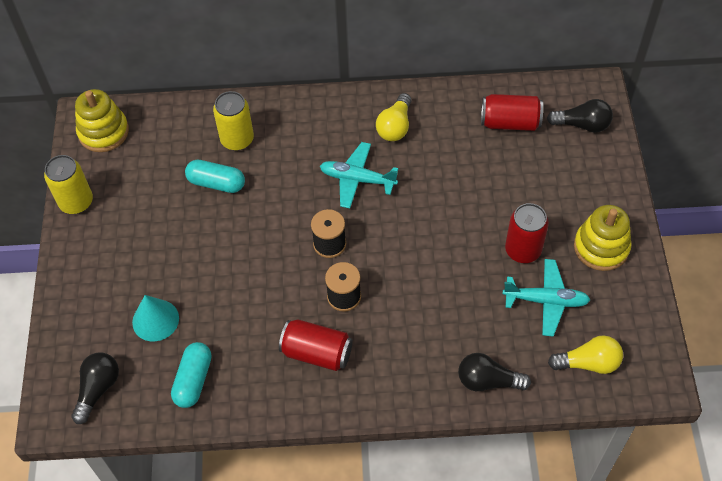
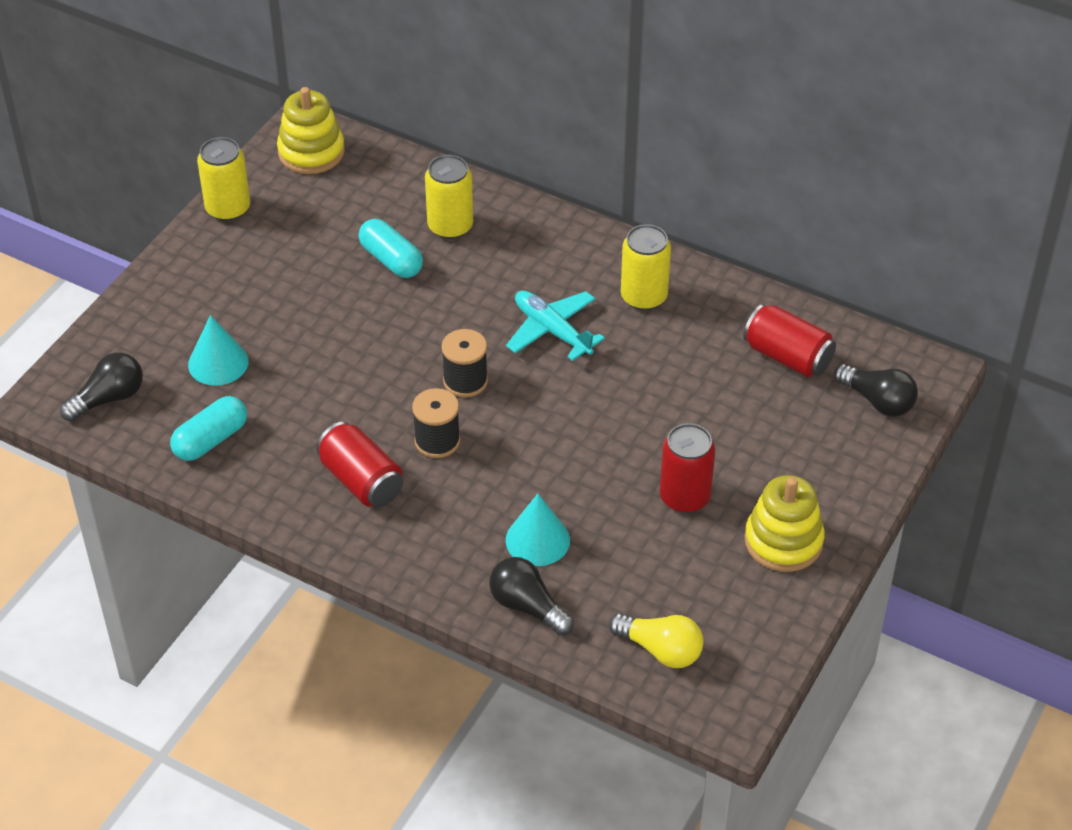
camera: 30 degrees right, 10 degrees down
(395, 126) = (644, 296): yellow light bulb -> yellow can
(459, 330) = (537, 540): none -> turquoise cone
(546, 301) = (666, 562): turquoise plane -> none

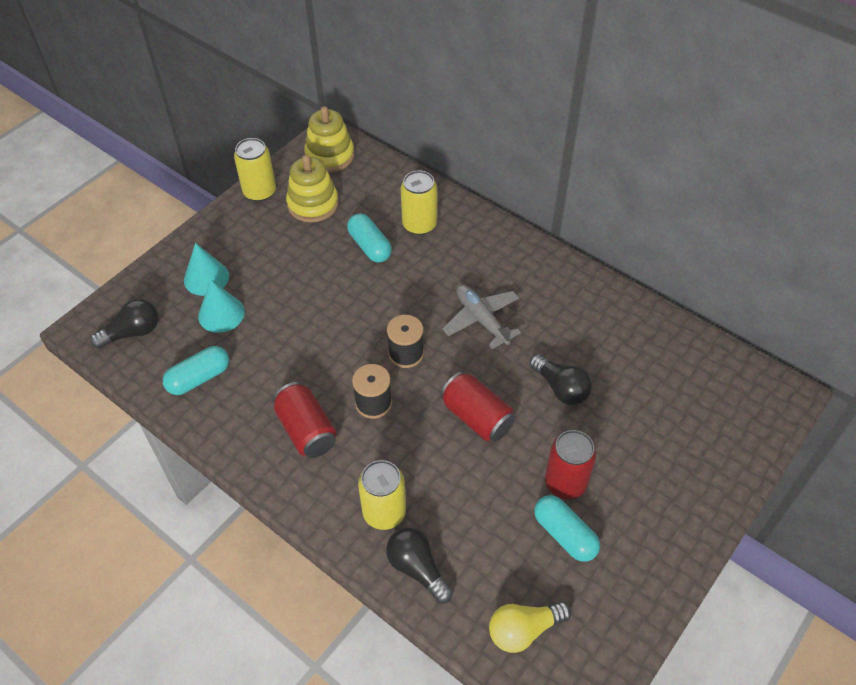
camera: 10 degrees right, 5 degrees up
(537, 540) = (437, 505): turquoise cone -> turquoise cone (206, 278)
(552, 331) = (481, 320): turquoise plane -> grey plane
(644, 296) = (558, 300): yellow can -> yellow can (384, 512)
(660, 650) = (524, 630): yellow light bulb -> yellow light bulb turned 120 degrees clockwise
(692, 550) = (564, 534): none -> turquoise capsule
(783, 541) = (644, 537): yellow stacking toy -> yellow stacking toy (313, 204)
(787, 356) = (667, 366): red can -> red can (477, 417)
(877, 401) = (738, 416): black light bulb -> black light bulb (561, 388)

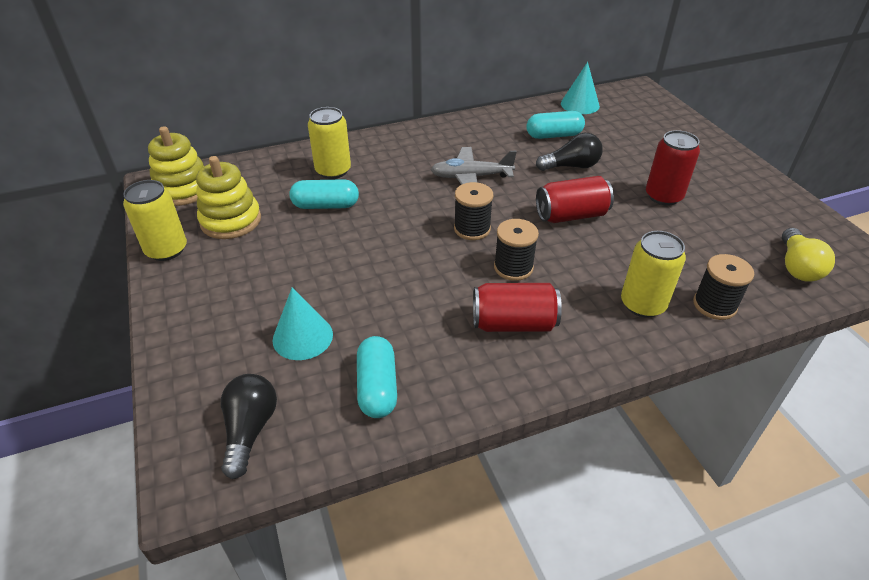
camera: 60 degrees left, 10 degrees down
(206, 278) = (238, 332): turquoise cone -> turquoise cone (580, 104)
(417, 568) = (714, 305): black light bulb -> black spool
(564, 534) = (712, 214): turquoise capsule -> turquoise capsule (554, 135)

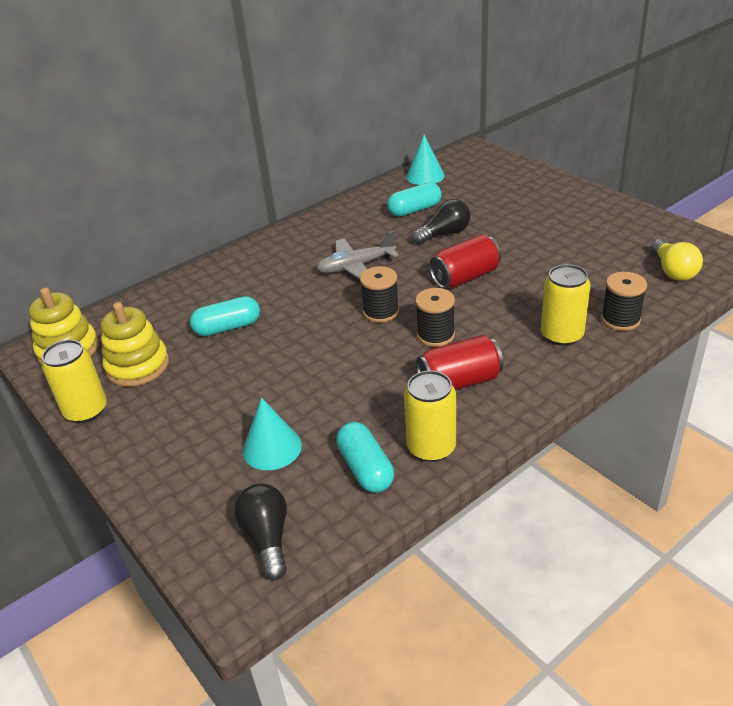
camera: 15 degrees left, 5 degrees down
(333, 171) = (216, 294): yellow can -> yellow can (431, 447)
(663, 196) = (538, 240): red can -> none

